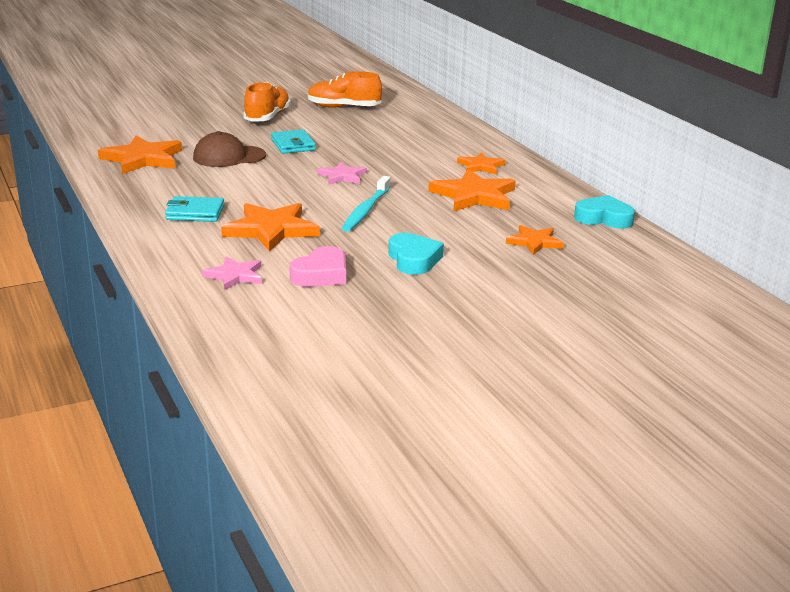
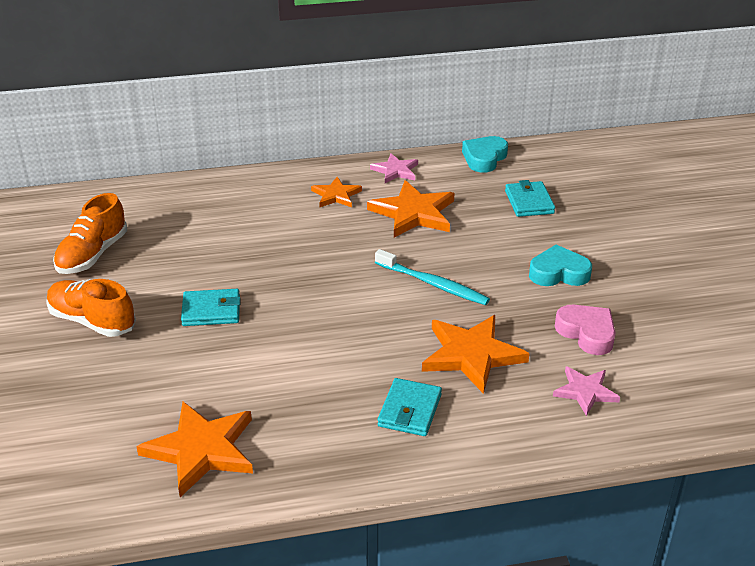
camera: 75 degrees left, 10 degrees up
(229, 157) = (229, 368): brown cap -> none
(342, 176) = (331, 287): pink star -> pink star (395, 171)
(534, 242) = (529, 202): orange star -> turquoise wallet

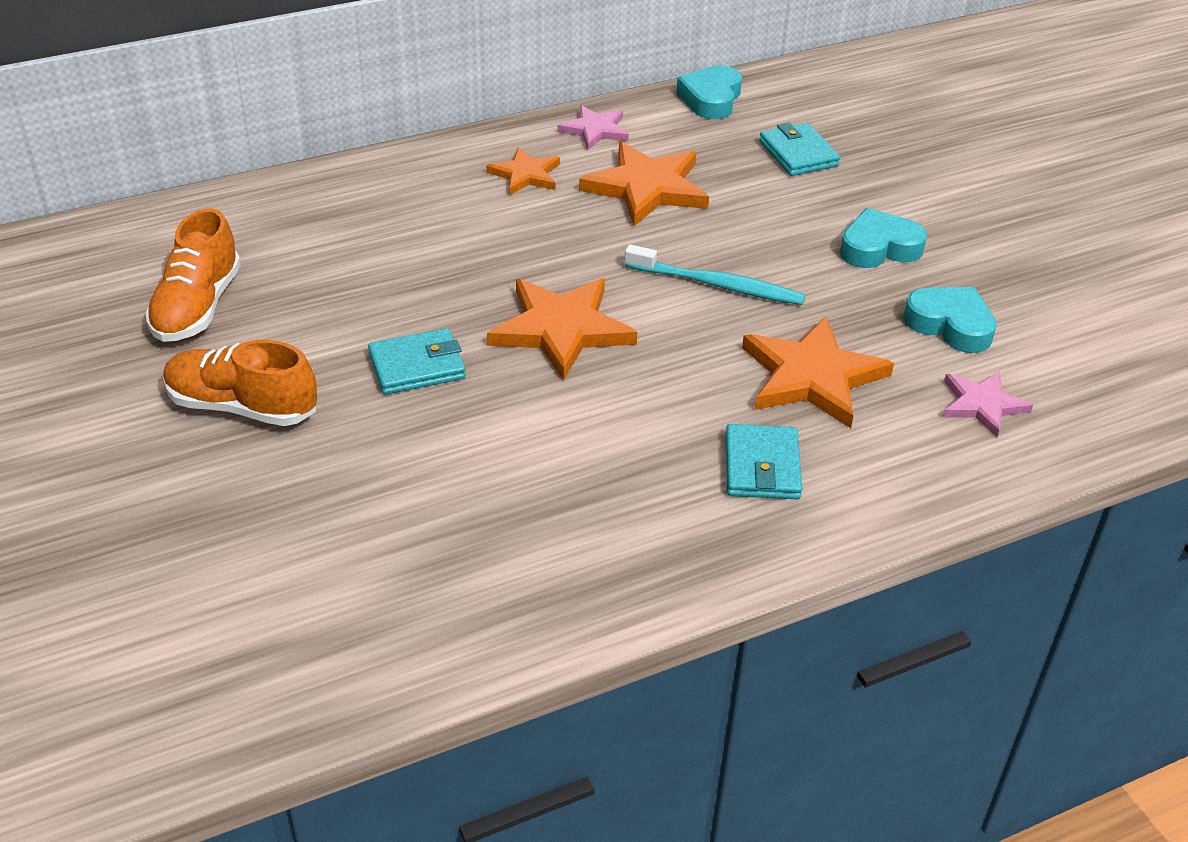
camera: 15 degrees left, 5 degrees up
(201, 450) = (492, 571): orange star -> orange star (561, 330)
(587, 333) = (950, 325): pink heart -> turquoise heart

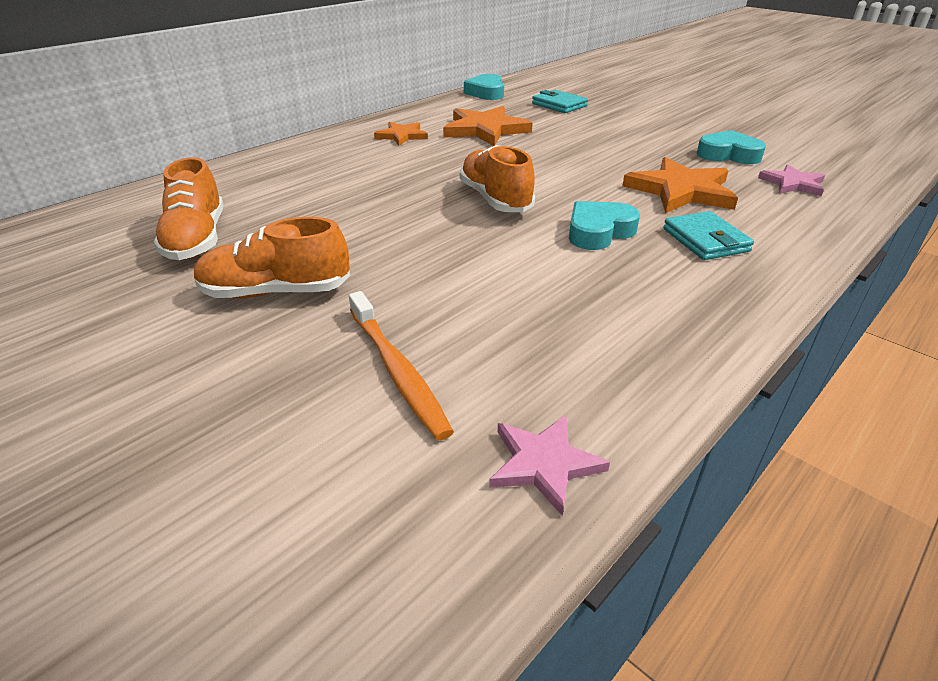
camera: 20 degrees left, 5 degrees down
(303, 538) = (397, 371): none -> orange toothbrush
(417, 366) = (407, 238): turquoise wallet -> none
(561, 330) = (495, 199): orange star -> orange shoe
(595, 130) = (429, 112): pink star -> pink star (544, 464)
(718, 285) = (574, 162): turquoise toothbrush -> none
(879, 247) = (648, 132): turquoise heart -> turquoise heart (599, 232)

